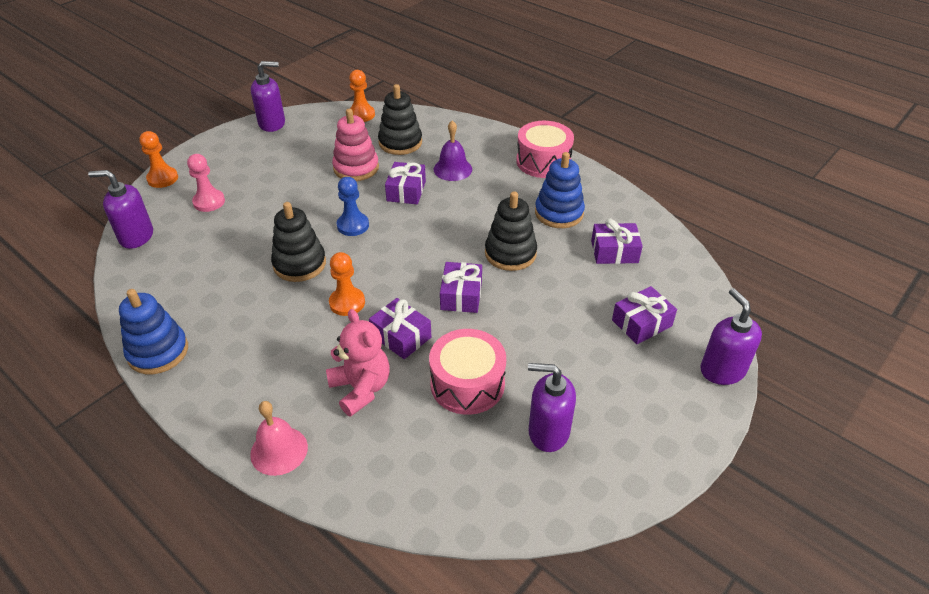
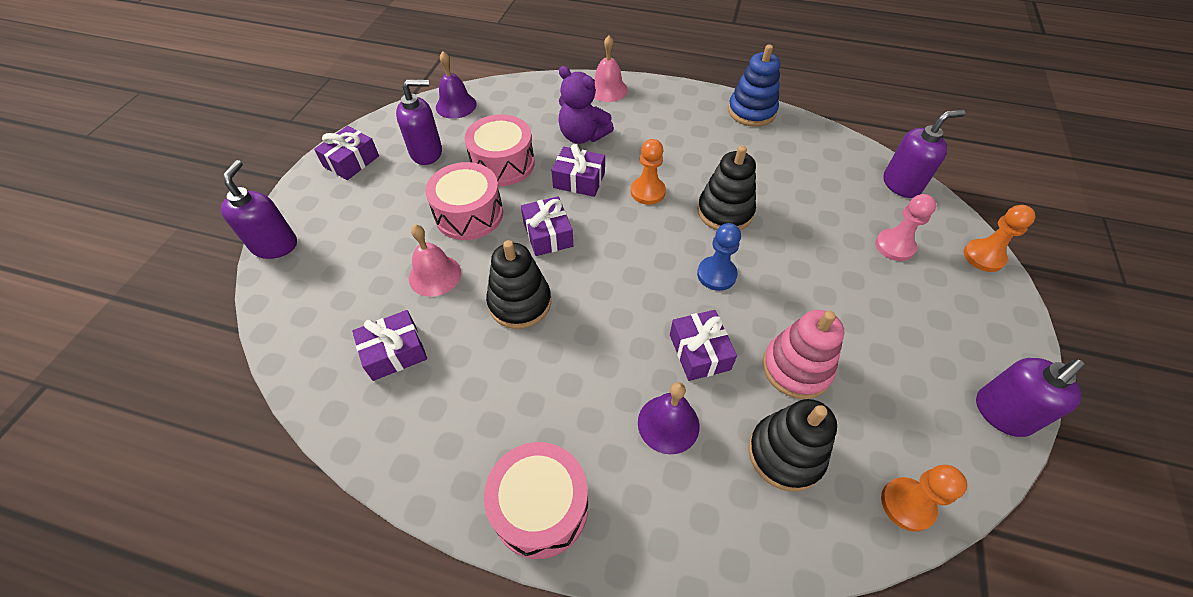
camera: 155 degrees right, 10 degrees up
(361, 389) = (582, 136): pink teddy bear -> purple teddy bear
(488, 502) = (456, 105): none -> purple bell
(524, 338) = (469, 214): none -> pink drum
(559, 213) = (481, 393): blue stacking toy -> none
(572, 294) = (435, 275): none -> pink bell
(641, 323) = (355, 267): purple gift -> purple gift (351, 161)
(722, 370) = (275, 245): purple soap dispenser -> purple soap dispenser turned 135 degrees counterclockwise

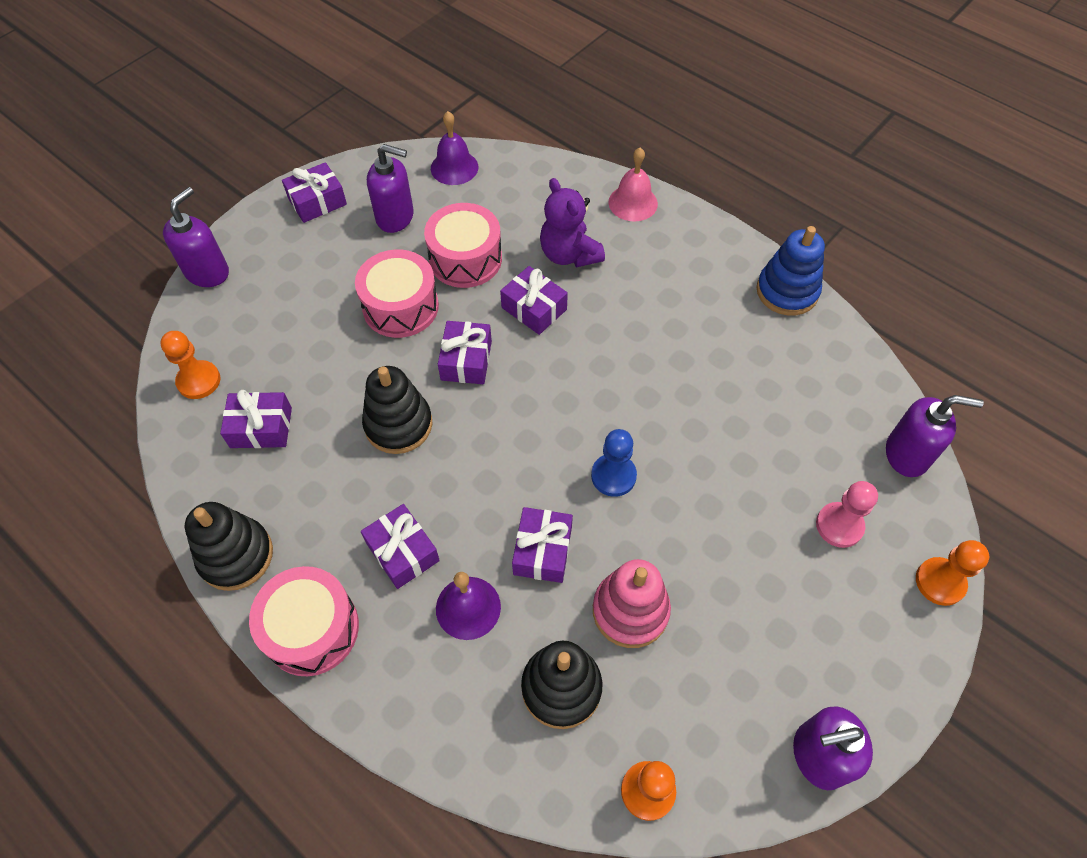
camera: 25 degrees right, 5 degrees up
(435, 275) = (334, 362): pink bell -> none
(584, 403) = (402, 552): none -> purple gift
(647, 192) = (599, 350): orange pawn -> orange pawn (199, 381)
(725, 212) = (670, 407): black stacking toy -> black stacking toy (236, 556)

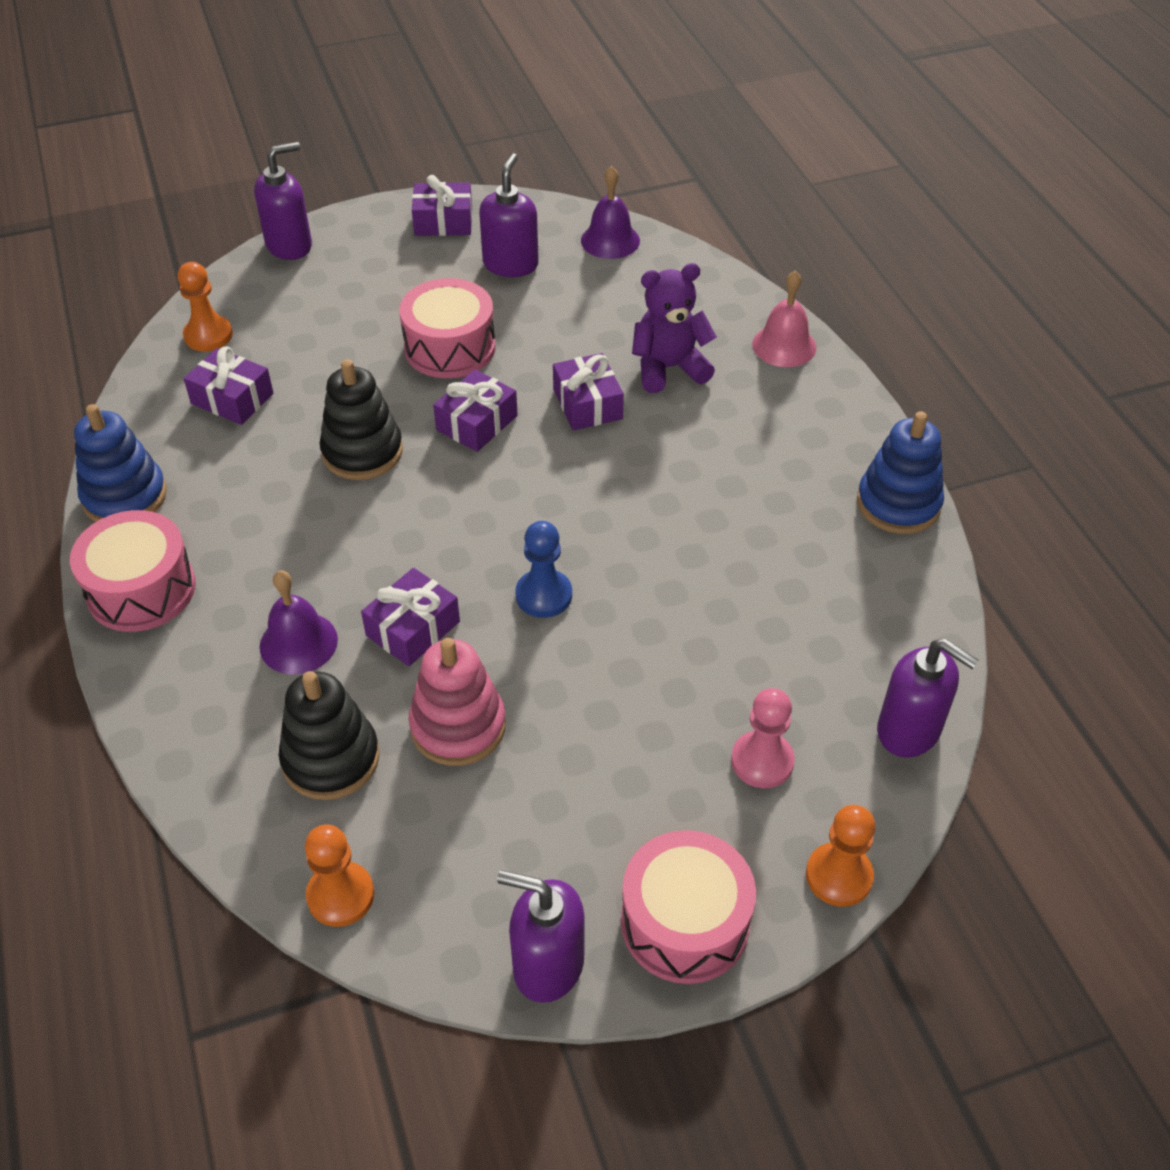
camera: 30 degrees right, 10 degrees down
(236, 556) = (125, 496): black stacking toy -> blue stacking toy
(395, 217) = (511, 264): purple soap dispenser -> purple soap dispenser turned 120 degrees counterclockwise
(402, 552) = (276, 564): purple gift -> none
(465, 259) = (552, 330): pink drum -> pink drum (685, 922)
(569, 254) = (669, 368): purple teddy bear -> purple teddy bear turned 75 degrees clockwise

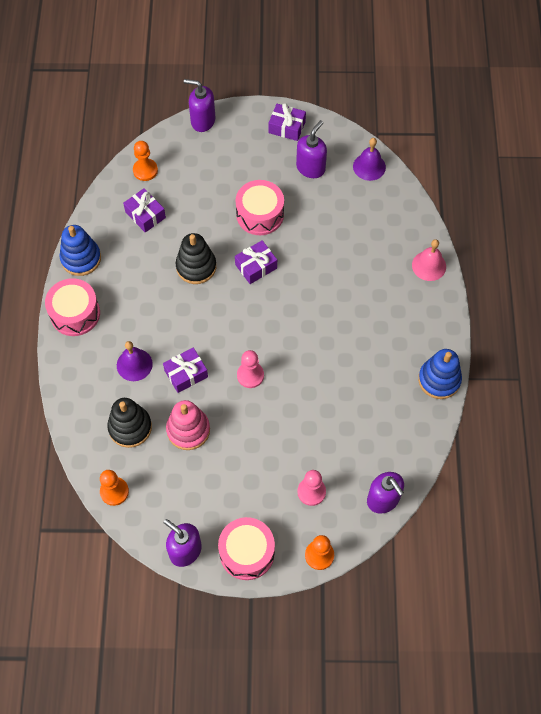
camera: 20 degrees right, 15 degrees up
(289, 245) = (202, 121): purple soap dispenser -> purple soap dispenser turned 150 degrees counterclockwise
(544, 595) = (250, 375): blue pawn -> pink pawn
(587, 404) = (314, 272): purple gift -> none
(669, 368) = (363, 262): purple teddy bear -> none

